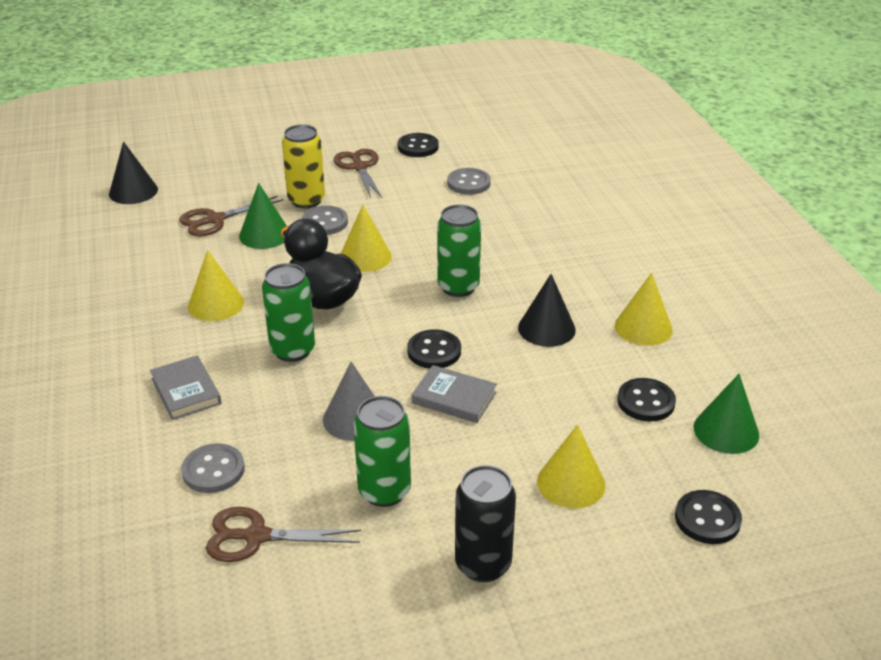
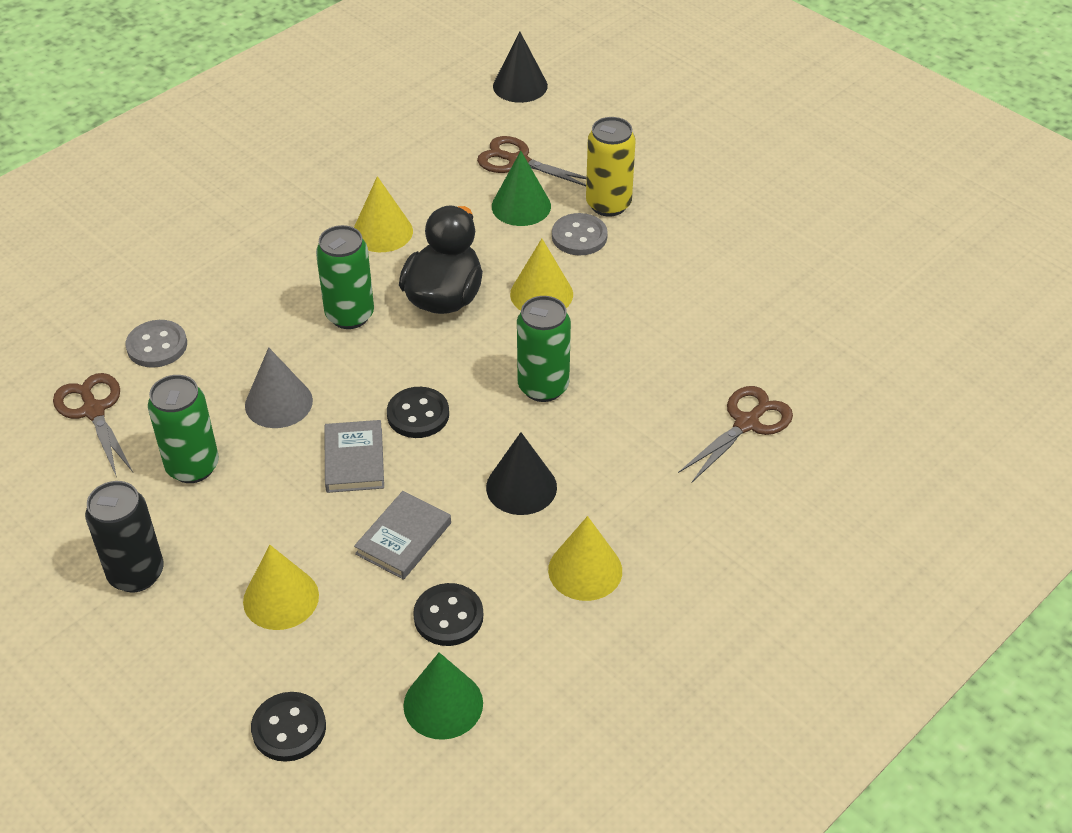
camera: 60 degrees right, 10 degrees up
(186, 391) = (247, 277): grey book -> grey book (403, 538)
(359, 167) = (711, 211): brown scissors -> brown scissors (746, 423)
(418, 147) = (800, 236): black button -> none
(468, 183) = (759, 310): grey button -> none

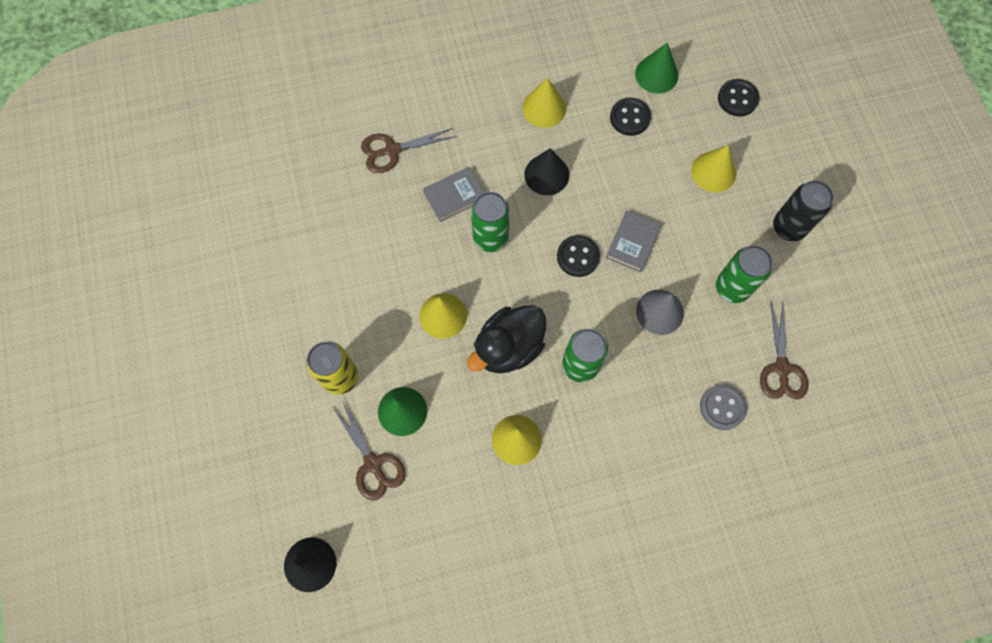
camera: 150 degrees left, 25 degrees up
(403, 538) = (630, 175): grey book -> grey book (454, 196)
(579, 236) = (382, 356): grey button -> none

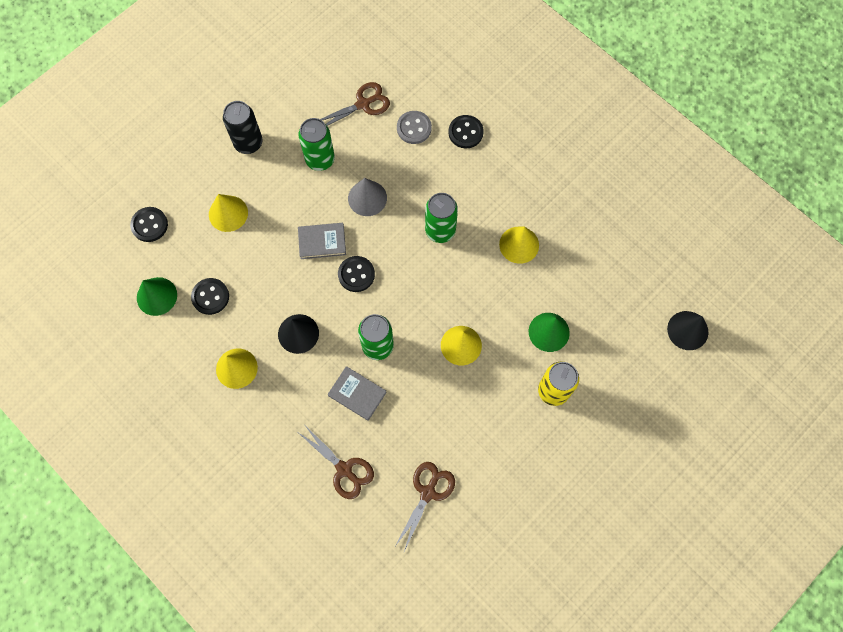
camera: 120 degrees left, 0 degrees up
(373, 464) = (597, 329): brown scissors -> brown scissors (428, 492)
(508, 347) = (457, 285): black duck -> none
(687, 462) = (465, 132): none -> black button

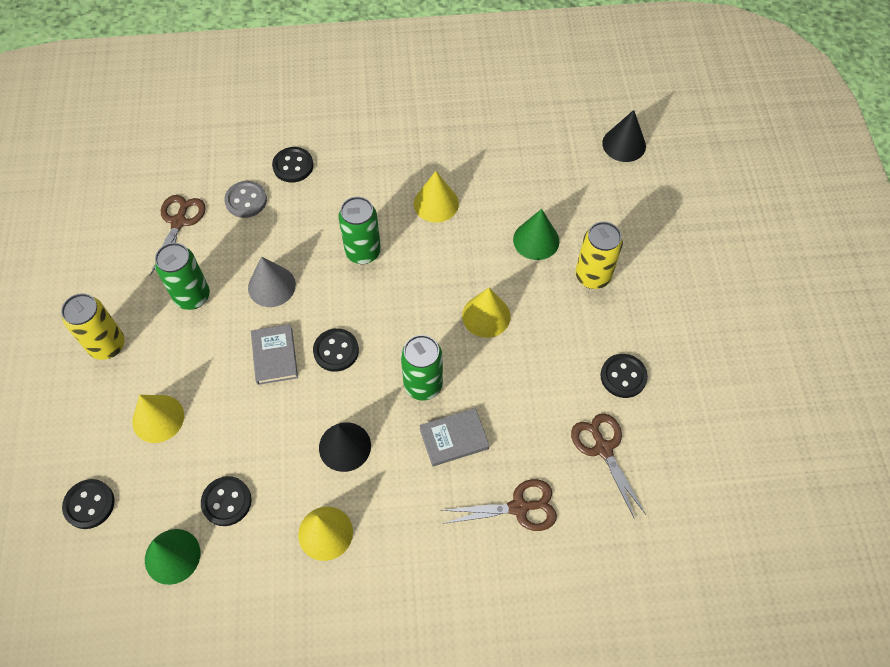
camera: 50 degrees left, 10 degrees down
(248, 143) = (107, 345): black can -> yellow can
(322, 242) = (275, 356): grey book -> grey book turned 45 degrees counterclockwise
(492, 468) = (623, 376): none -> black button

